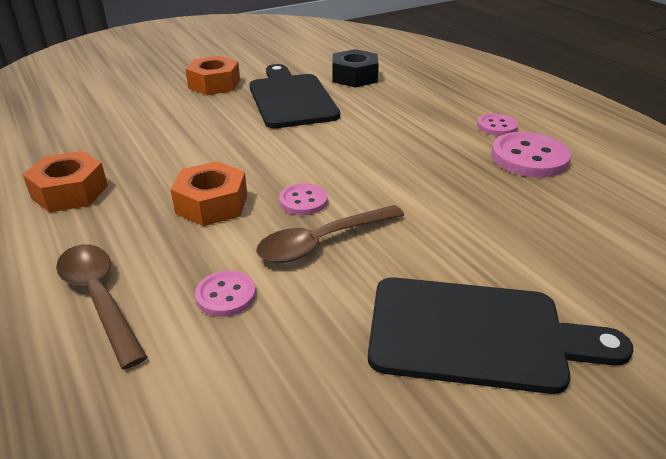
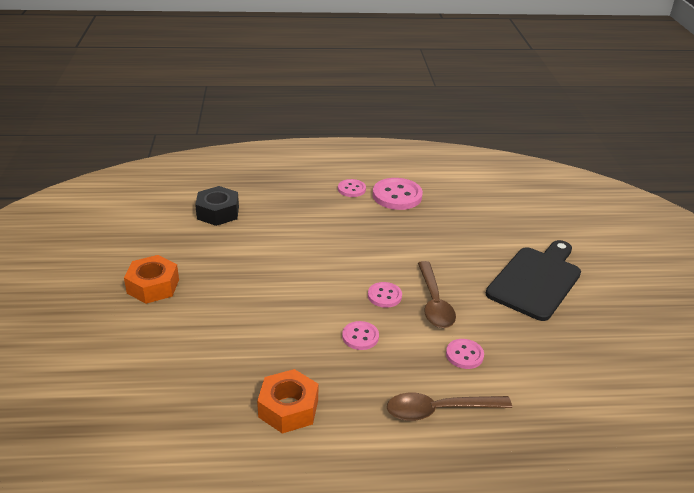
camera: 65 degrees left, 0 degrees up
(212, 204) = (360, 337): orange nut -> pink button
(291, 99) = (226, 254): black cutting board -> none

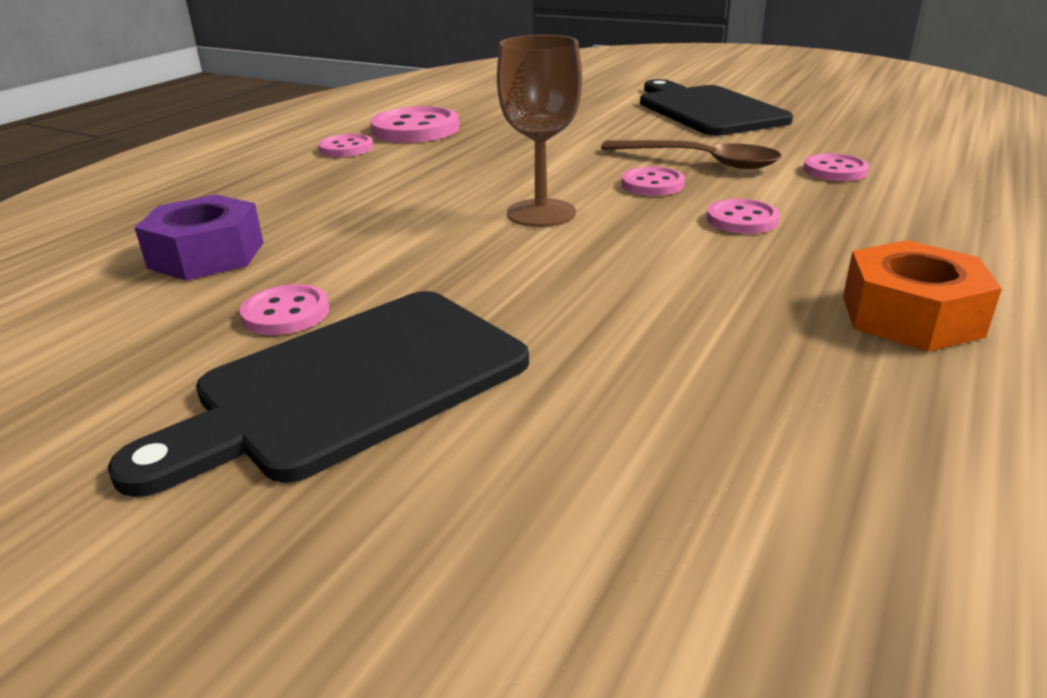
camera: 55 degrees left, 5 degrees down
(153, 286) = (351, 384): orange nut -> black cutting board
(188, 251) = (286, 313): none -> pink button
(218, 212) = (207, 255): black nut -> purple nut
(319, 275) = (541, 213): none -> brown goblet
(439, 410) = (955, 208): brown spoon -> none

